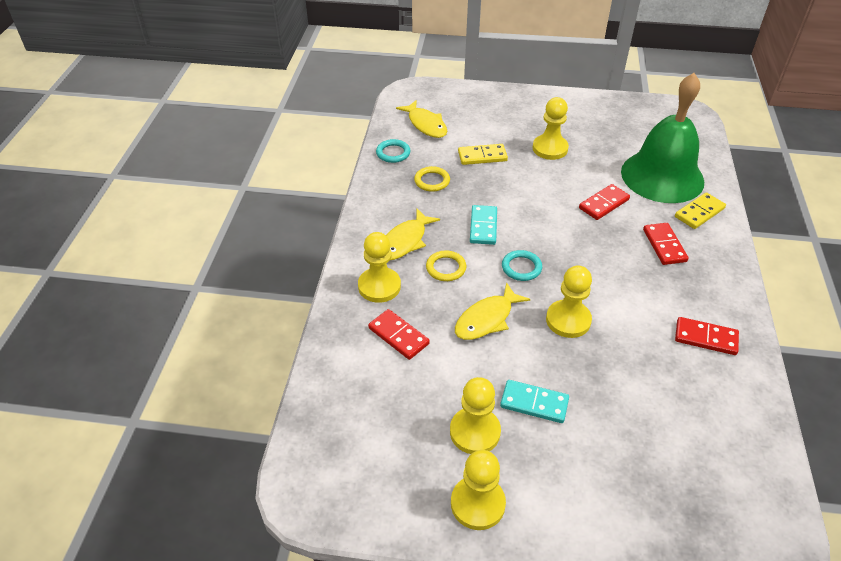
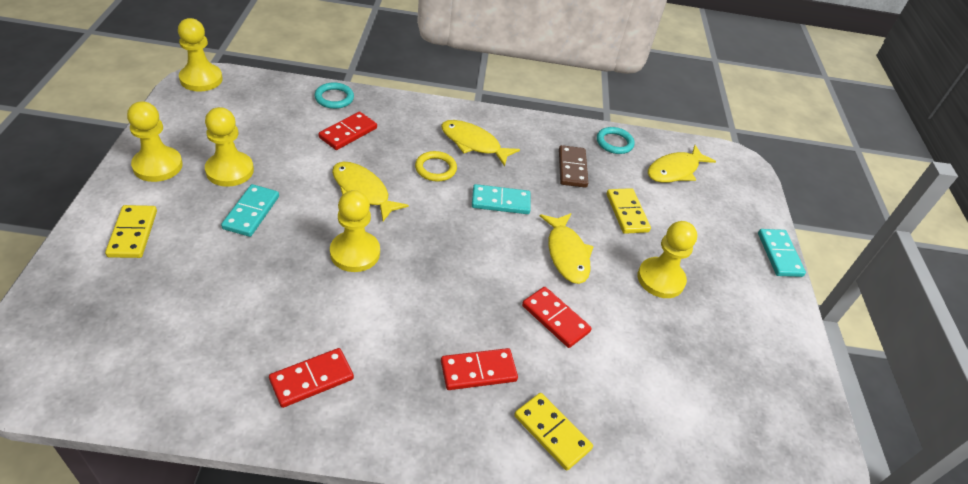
camera: 80 degrees right, 0 degrees up
(379, 286) = (411, 124): yellow pawn -> yellow pawn (201, 79)
(432, 181) = (572, 168): yellow ring -> brown domino
(510, 91) = (779, 254): none -> turquoise domino
(521, 267) = (436, 225): turquoise ring -> turquoise ring (334, 98)
(536, 193) = (566, 254): none -> yellow fish
(587, 501) = (133, 233): none -> yellow domino
(662, 176) = (629, 401): green bell -> none
(705, 338) = (311, 379): red domino -> red domino turned 45 degrees clockwise

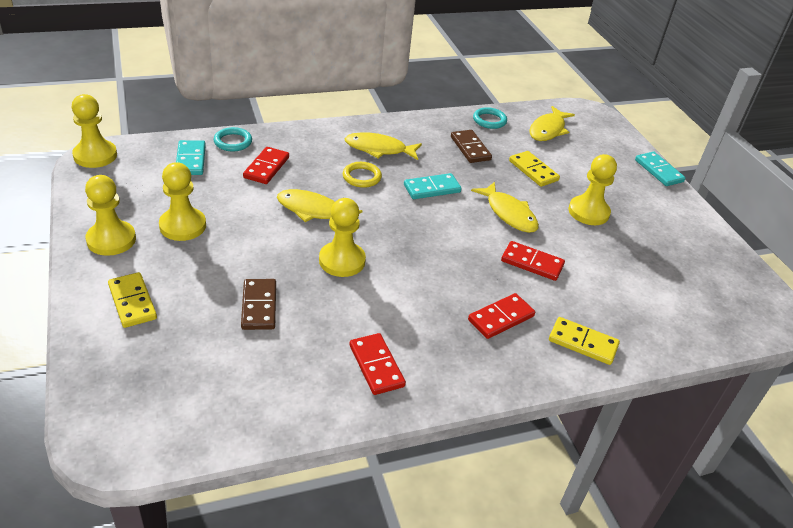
camera: 20 degrees left, 5 degrees down
(242, 275) = (259, 306): none -> brown domino
(251, 212) = (228, 254): turquoise domino -> turquoise domino (190, 160)
(311, 379) = (376, 366): red domino -> red domino turned 60 degrees counterclockwise

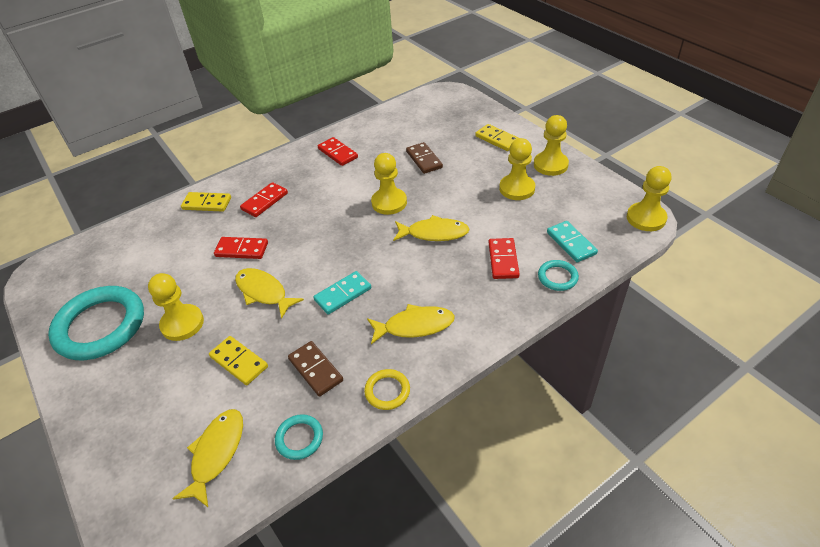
camera: 170 degrees right, 5 degrees up
(361, 177) = (413, 282): yellow ring -> yellow ring (387, 391)
(658, 171) = (77, 426): turquoise domino -> none
(671, 234) = (100, 326): none -> turquoise ring

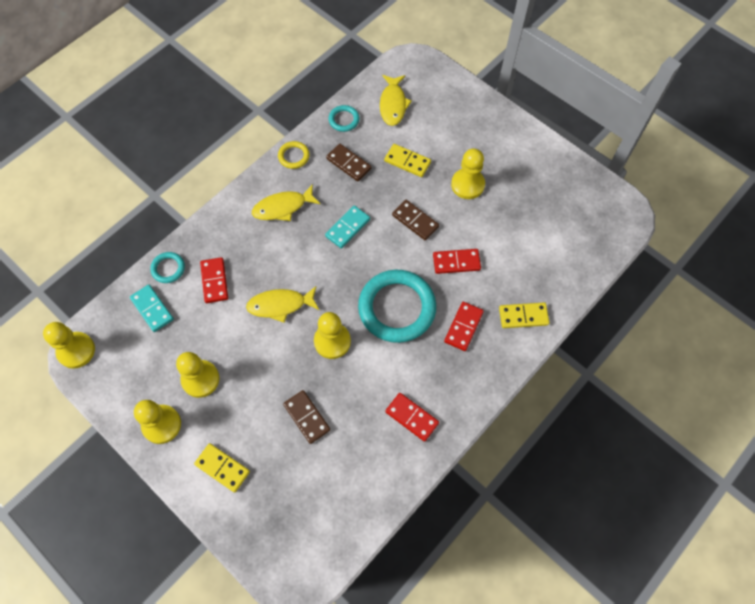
camera: 165 degrees right, 20 degrees up
(100, 326) = (532, 174): turquoise ring -> turquoise ring (397, 308)
(264, 292) = (415, 221): yellow fish -> brown domino

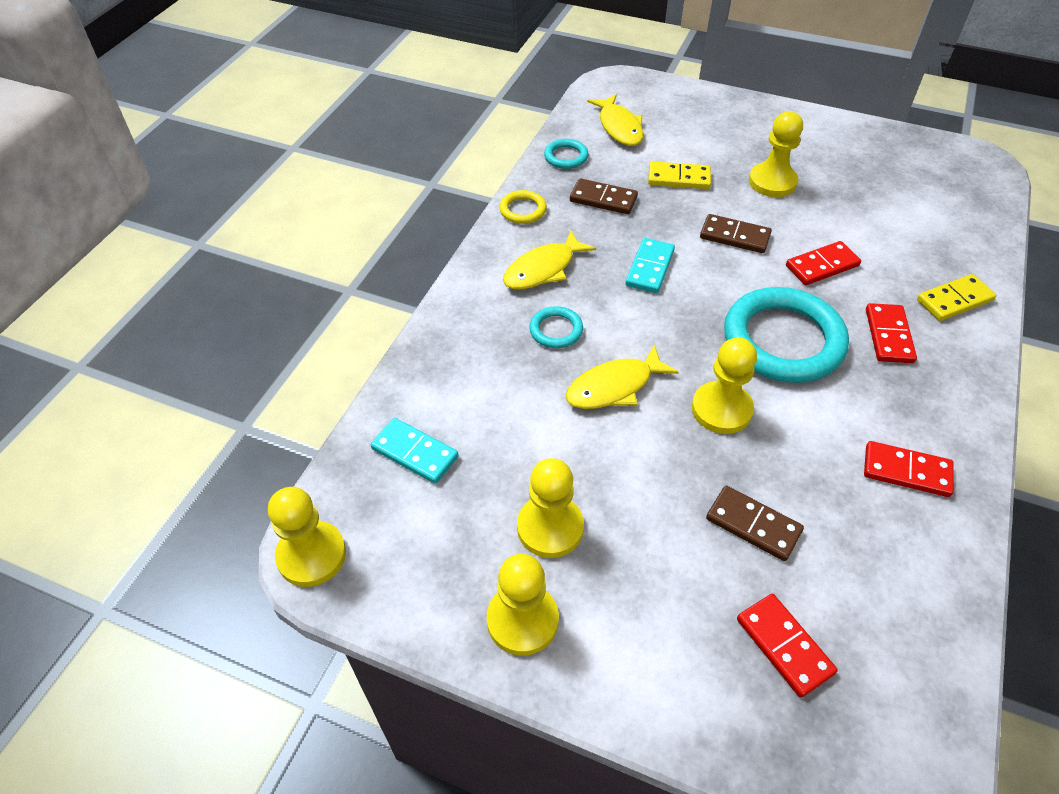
camera: 20 degrees left, 15 degrees down
(168, 268) = (412, 391): turquoise ring -> turquoise ring (556, 330)
(214, 281) = (495, 386): red domino -> red domino (784, 646)
(222, 468) = (666, 652): yellow domino -> none

